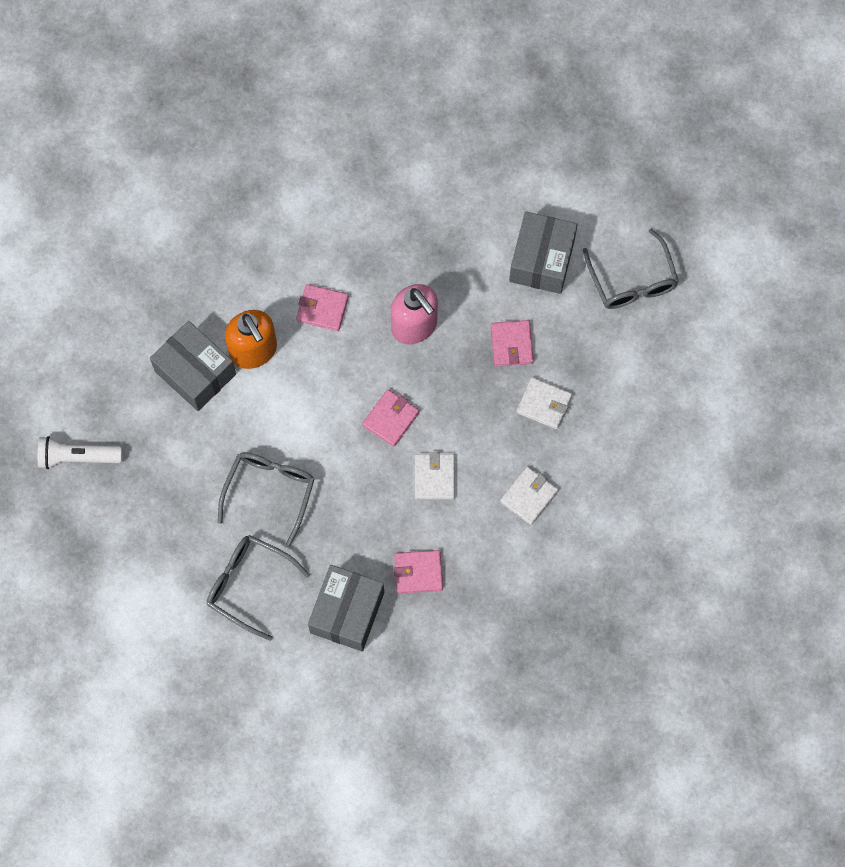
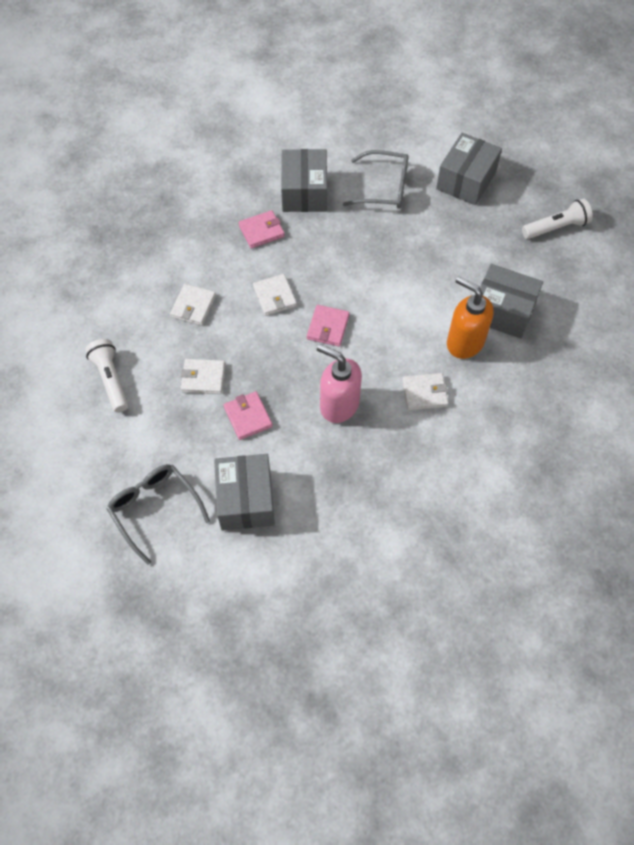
camera: 160 degrees right, 10 degrees down
(146, 560) = (466, 180): none -> grey box
(270, 491) = (399, 249): grey glasses -> none
(322, 309) = (424, 393): pink wallet -> white wallet
(642, 436) = (111, 379): none -> white flashlight

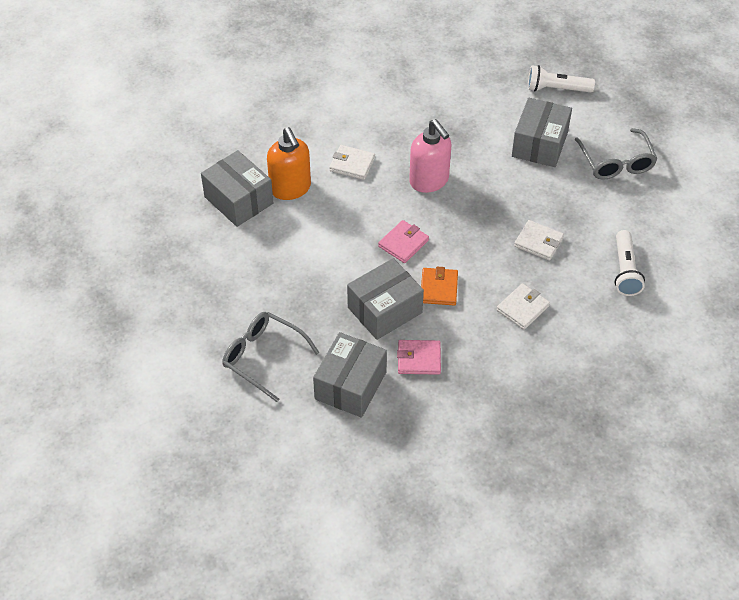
camera: 155 degrees left, 10 degrees down
(248, 417) = (512, 199): pink wallet -> none
(274, 296) = (439, 288): white wallet -> orange wallet
(466, 180) = (173, 332): grey box -> grey box (384, 310)
(556, 227) = (127, 252): white flashlight -> white flashlight (556, 89)

